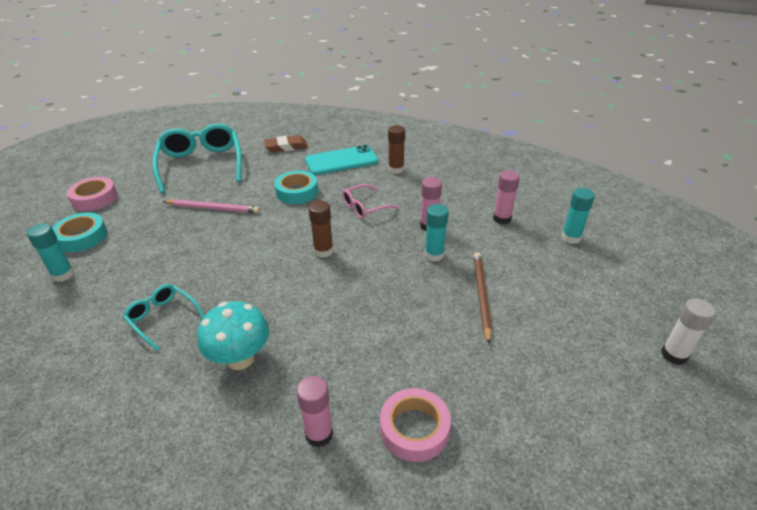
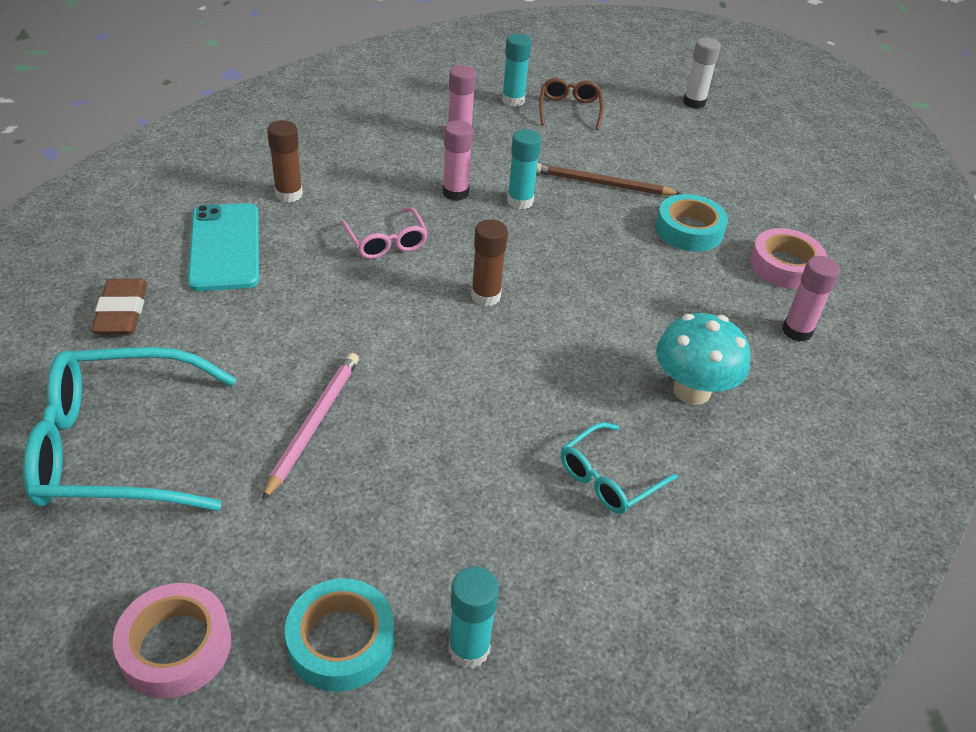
camera: 85 degrees left, 5 degrees up
(297, 192) = (306, 310): turquoise tape -> turquoise tape (689, 230)
(583, 269) = (569, 110): none -> brown glasses

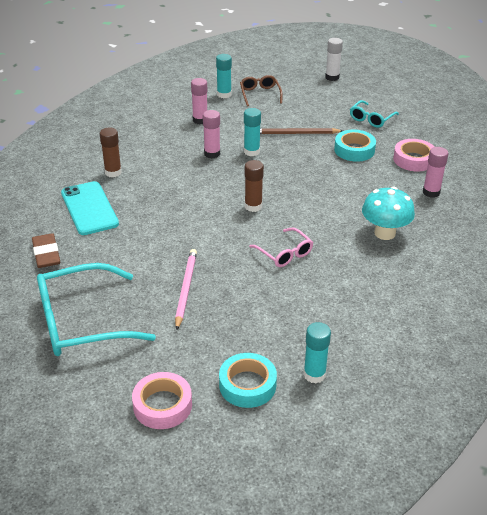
camera: 10 degrees left, 5 degrees down
(386, 242) = (183, 188): pink glasses -> pink glasses (285, 253)
(608, 478) = (356, 284): turquoise glasses -> turquoise glasses (371, 119)

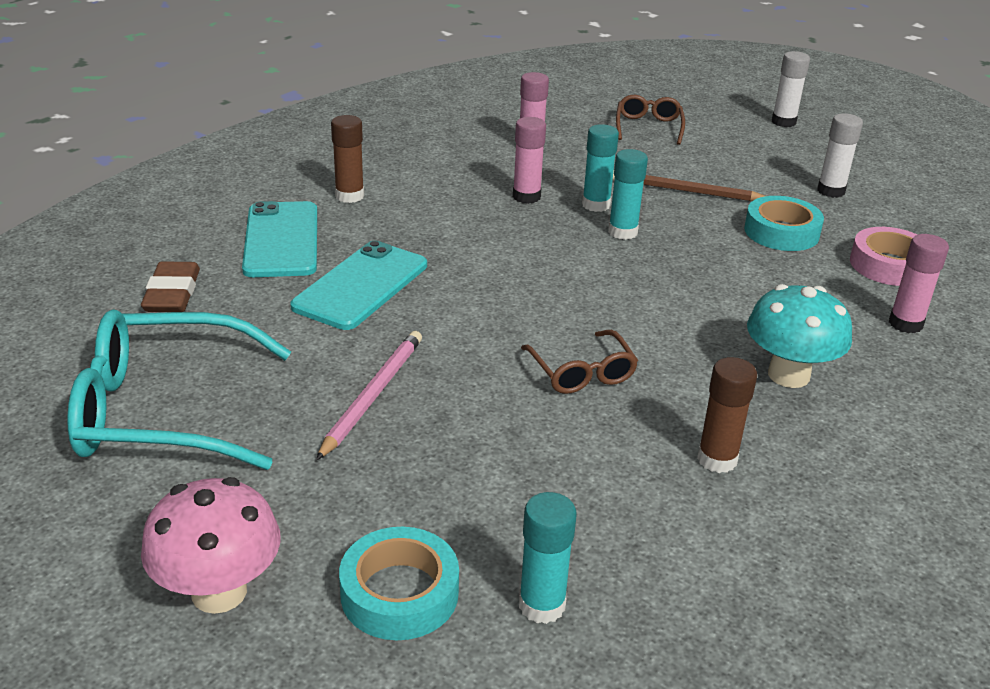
camera: 15 degrees right, 5 degrees down
(148, 228) = (361, 286): none -> turquoise phone
(162, 405) = (219, 592): pink tape -> pink mushroom
(224, 94) = (588, 119): turquoise glue stick -> turquoise glue stick (622, 232)
(253, 206) = (559, 286): brown glue stick -> brown glue stick (717, 459)
(285, 253) = (582, 373): pink glasses -> brown glasses
(371, 119) = (831, 191): turquoise glasses -> white glue stick

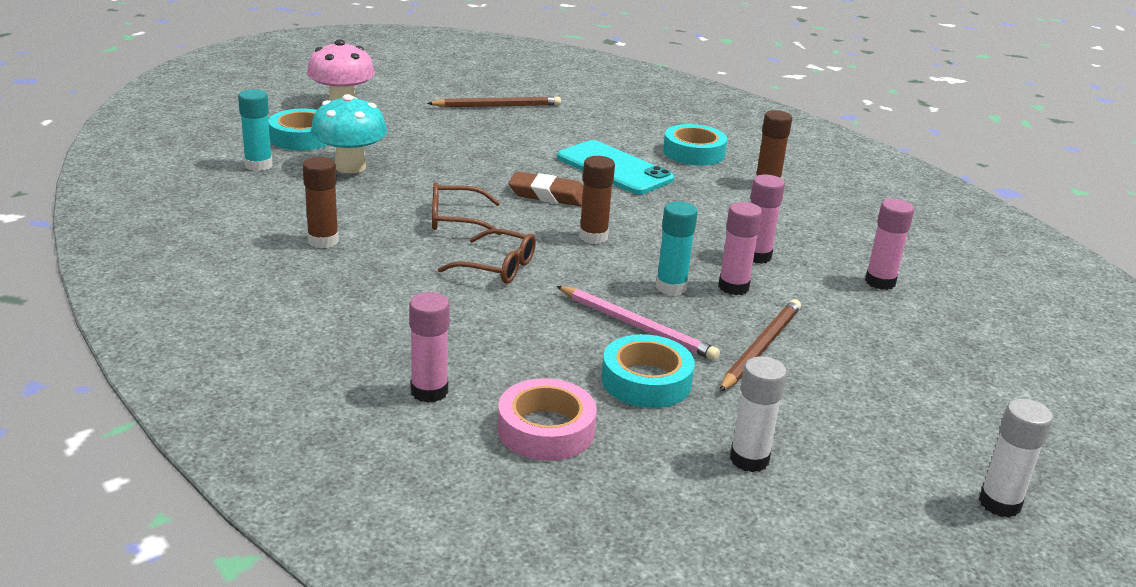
camera: 105 degrees right, 5 degrees down
(162, 411) = (497, 106): turquoise glasses -> brown pencil
(172, 293) = (627, 117): brown eraser -> brown eraser (548, 195)
(281, 240) = (693, 152): turquoise phone -> turquoise tape
(372, 396) = (475, 154): pink pencil -> pink pencil (636, 326)
(554, 280) = (593, 237): none -> brown glue stick
(596, 205) = (733, 287): turquoise glue stick -> pink glue stick
(648, 127) = (954, 373): brown glasses -> brown glasses (497, 267)
(788, 375) = (394, 299): turquoise mushroom -> turquoise mushroom (350, 167)

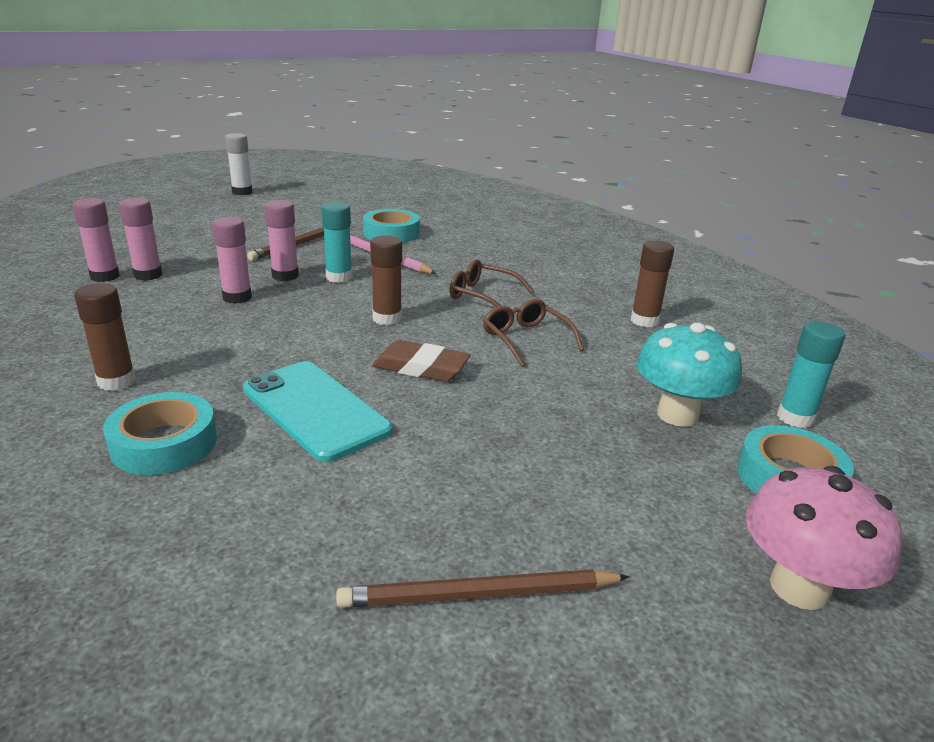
camera: 175 degrees left, 0 degrees up
(429, 391) = (523, 235): pink glue stick -> pink glue stick (105, 276)
(455, 219) = (526, 339): brown glasses -> brown glasses turned 120 degrees counterclockwise
(546, 429) = (457, 220): pink tape -> none
(749, 459) = (353, 208): white glue stick -> none

